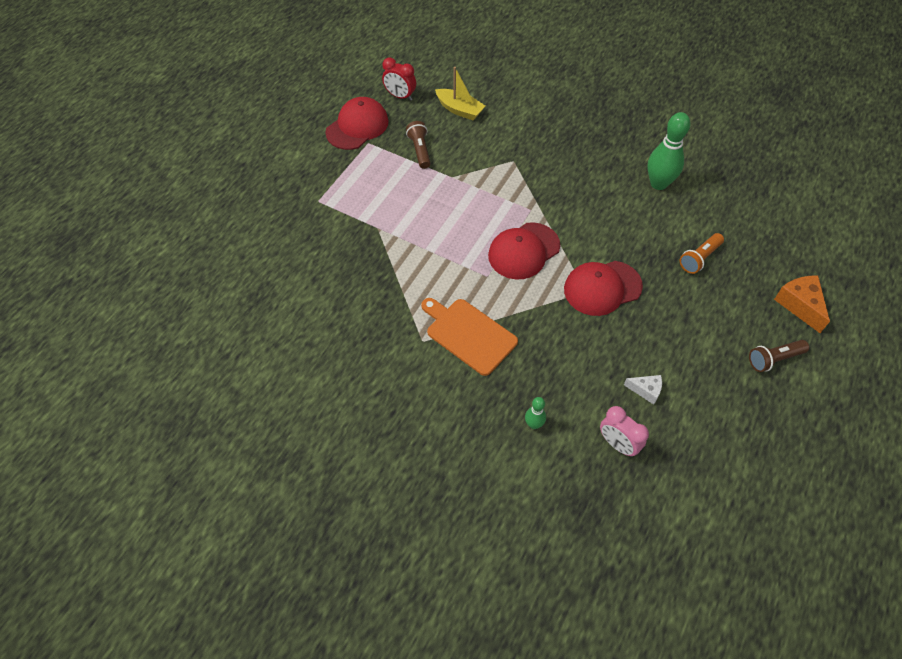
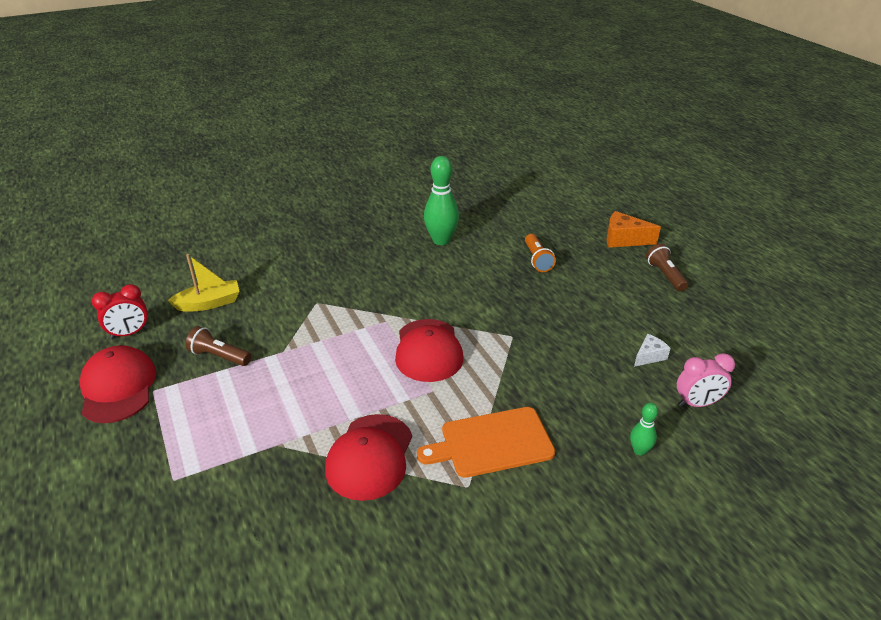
camera: 55 degrees left, 20 degrees down
(602, 288) = (518, 324): red cap -> red cap (370, 456)
(774, 359) = (665, 275): brown flashlight -> brown flashlight turned 150 degrees clockwise

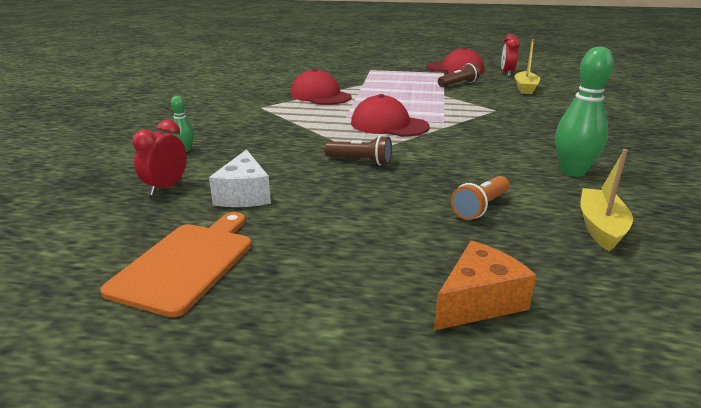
camera: 125 degrees right, 10 degrees down
(492, 443) = (276, 118): orange cutting board -> orange cutting board (186, 263)
(513, 222) = (600, 227): none -> yellow boat
(537, 260) = (480, 207): orange flashlight -> orange flashlight turned 75 degrees counterclockwise
(649, 356) = (244, 195): white cheese -> white cheese, size x1.65
(665, 275) = (343, 283): brown flashlight -> brown flashlight (360, 161)
(697, 403) = (166, 187): pink clock -> red clock

